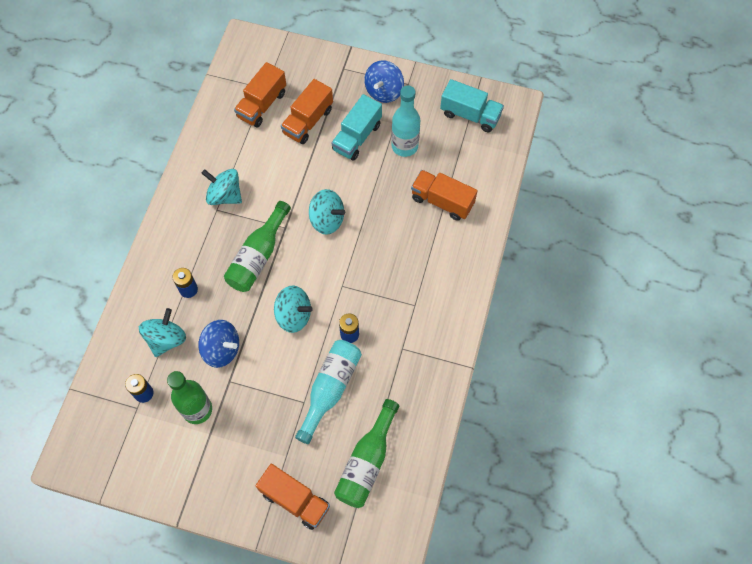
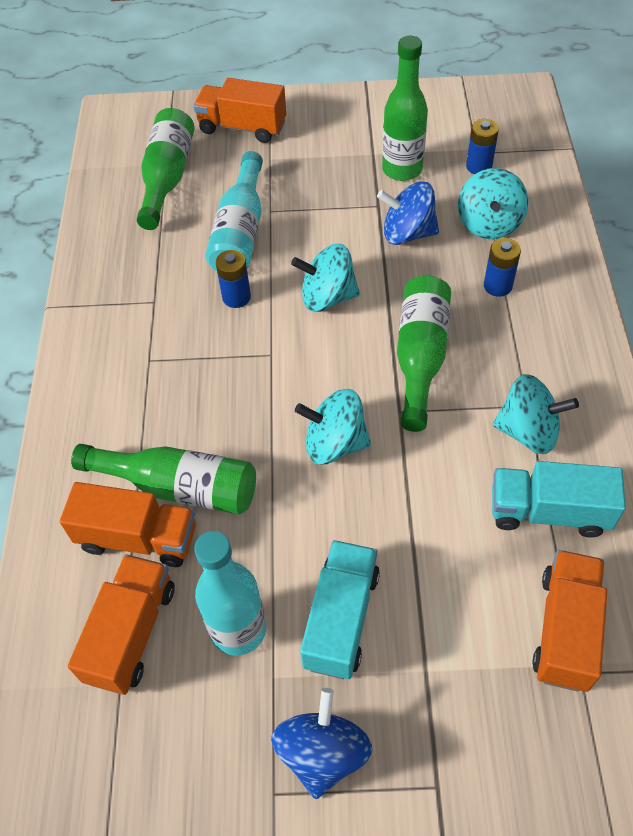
camera: 165 degrees right, 10 degrees down
(308, 121) = (454, 622): orange truck -> orange truck (131, 633)
(415, 221) = (178, 487): none -> green bottle
(470, 115) = (113, 754): turquoise truck -> turquoise truck (548, 511)

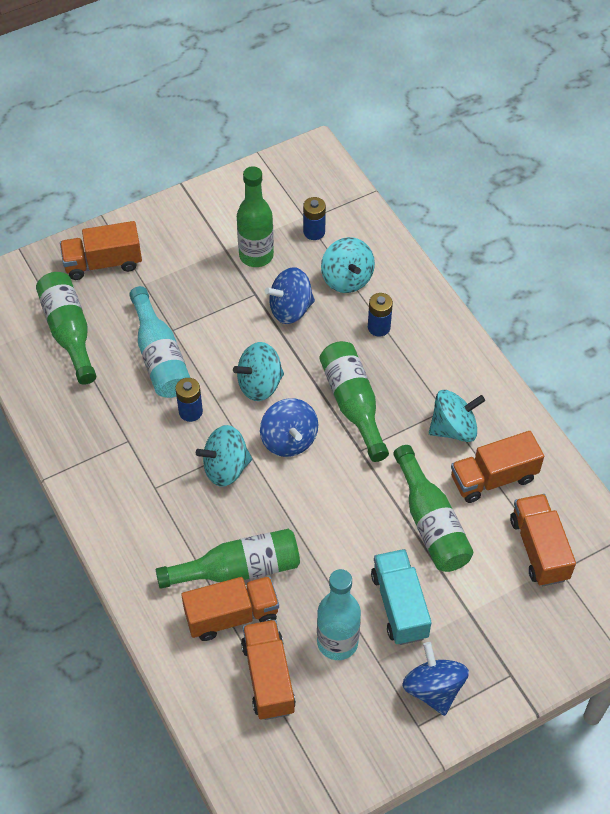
camera: 30 degrees left, 0 degrees up
(324, 367) = (289, 440): none -> blue spinning top
(334, 443) = (329, 492): turquoise spinning top -> turquoise spinning top (226, 468)
(438, 532) = (431, 522): none -> green bottle
(548, 511) = (493, 478): turquoise truck -> orange truck

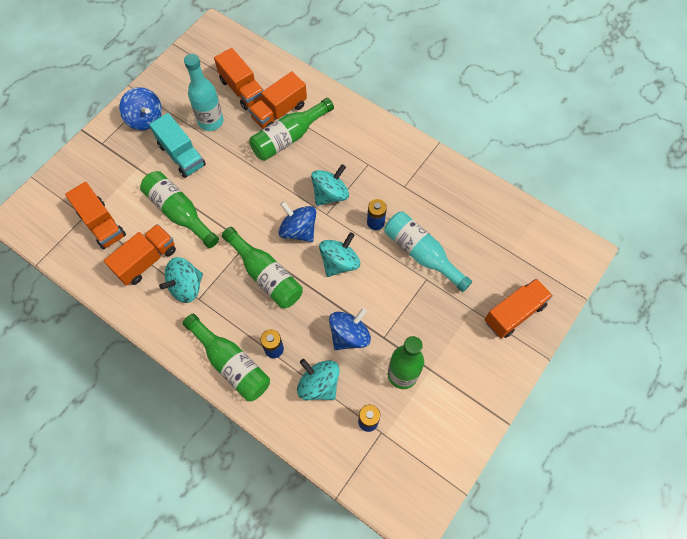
camera: 155 degrees right, 10 degrees up
(69, 332) = (496, 245): green bottle -> green bottle (231, 363)

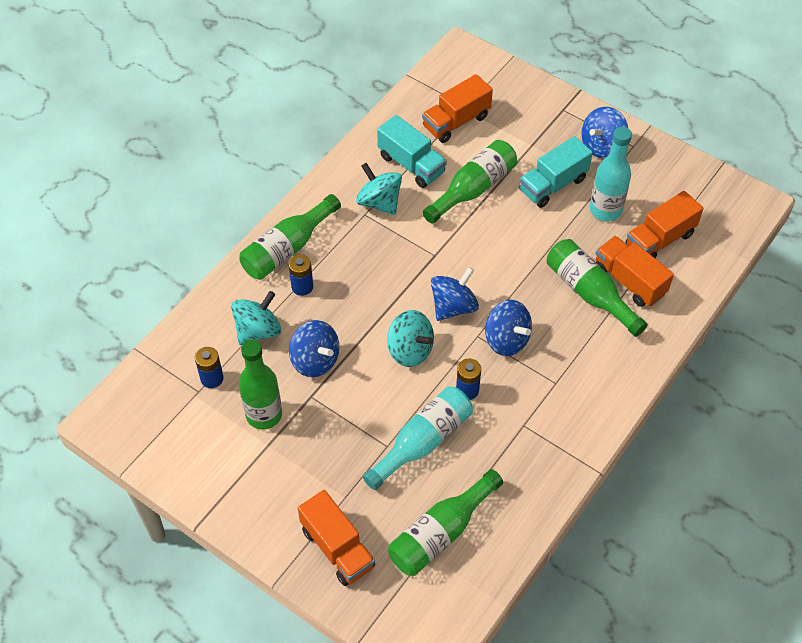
camera: 90 degrees right, 10 degrees down
(146, 261) = (411, 164): orange truck -> turquoise truck
(266, 275) = (393, 275): green bottle -> green bottle (441, 532)
(330, 194) = (506, 340): turquoise spinning top -> blue spinning top

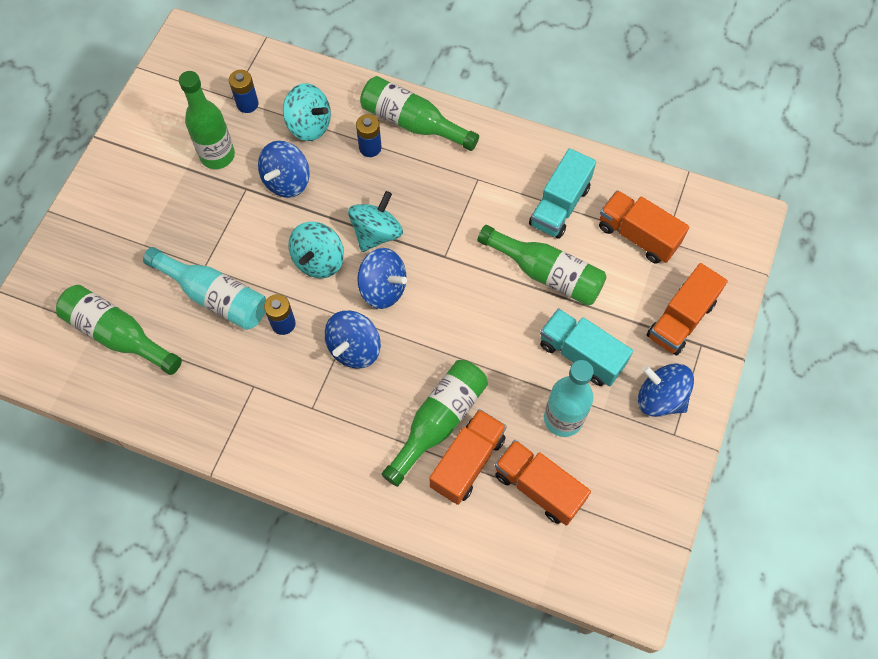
camera: 75 degrees right, 10 degrees up
(337, 548) = (90, 251): orange truck -> orange truck (681, 319)
(379, 202) = (497, 188): turquoise spinning top -> turquoise spinning top (376, 233)

